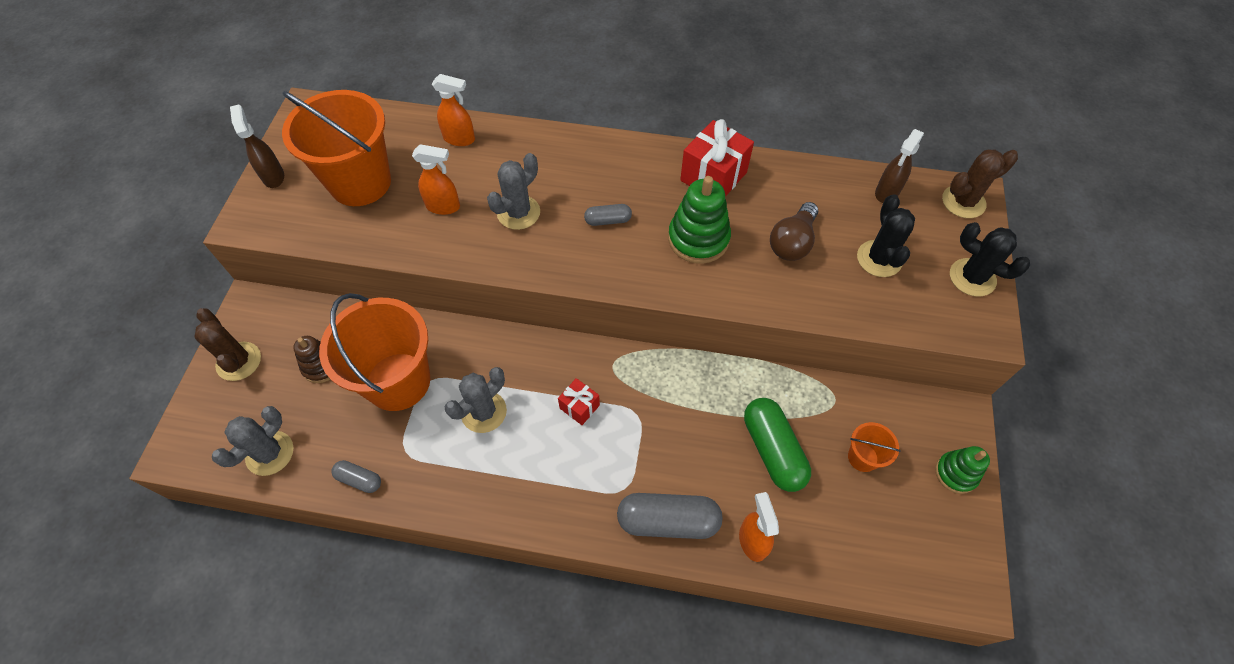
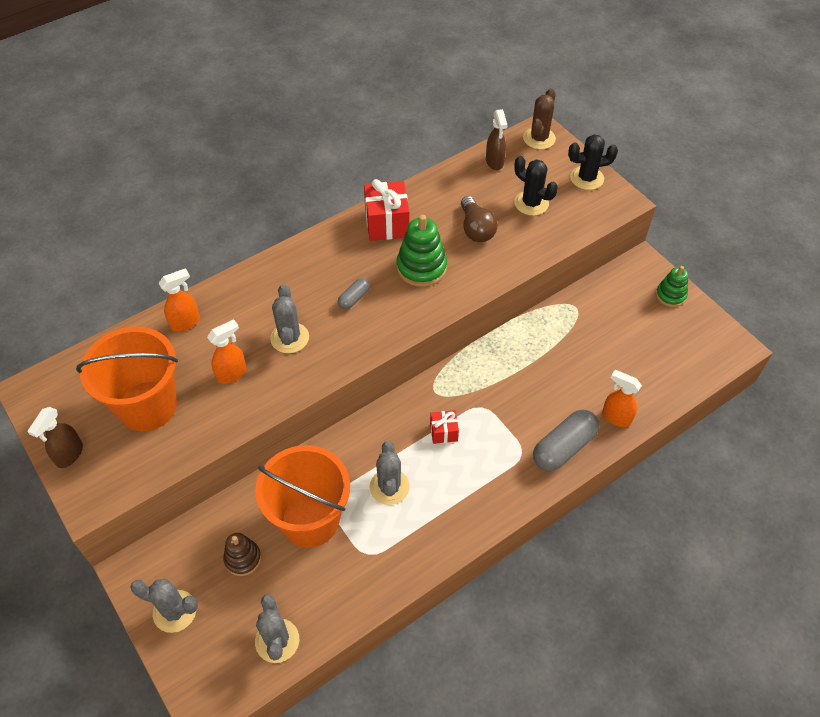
camera: 45 degrees left, 5 degrees down
(239, 361) = (174, 611): brown cactus -> grey cactus
(273, 176) = (69, 455): brown spray bottle -> brown spray bottle turned 90 degrees counterclockwise
(359, 479) = (359, 597): grey capsule -> none
(773, 450) = (574, 361): green capsule -> none
(862, 457) = (621, 326): orange bucket -> none

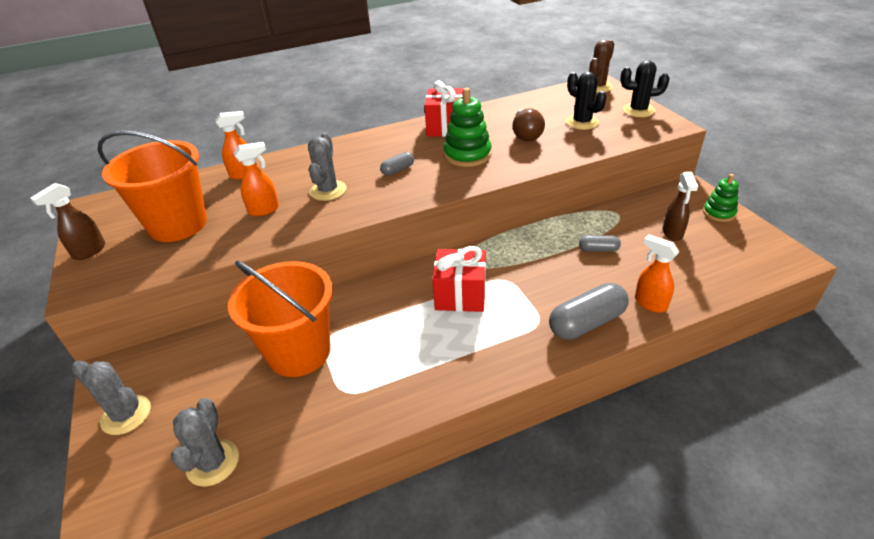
camera: 15 degrees right, 15 degrees down
(243, 558) = (217, 377): brown stacking toy -> none
(389, 487) = (390, 334): grey cactus -> none
(443, 432) = (460, 295): red gift -> red gift, size x1.84
(494, 162) = (554, 98): brown spray bottle -> brown spray bottle (672, 233)
(563, 358) = (598, 249): none -> grey capsule

